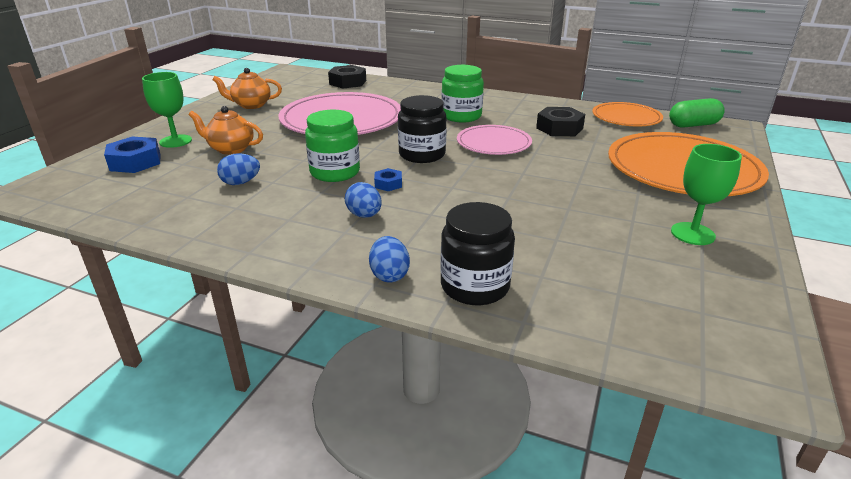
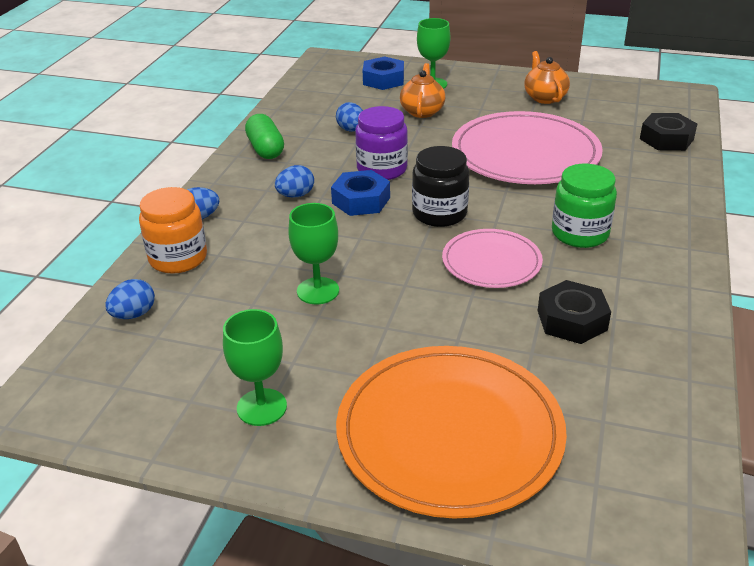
camera: 85 degrees right, 5 degrees up
(335, 172) = (382, 169): green jar -> purple jar
(388, 184) = (361, 200): blue nut -> blue nut, size x1.83
(475, 286) = (178, 258): black jar -> orange jar
(533, 207) = (318, 291): none -> green goblet
(584, 311) = (134, 314): none -> blue egg
(626, 117) = (659, 399): orange plate -> none
(693, 125) = (663, 487): green capsule -> green capsule (265, 149)

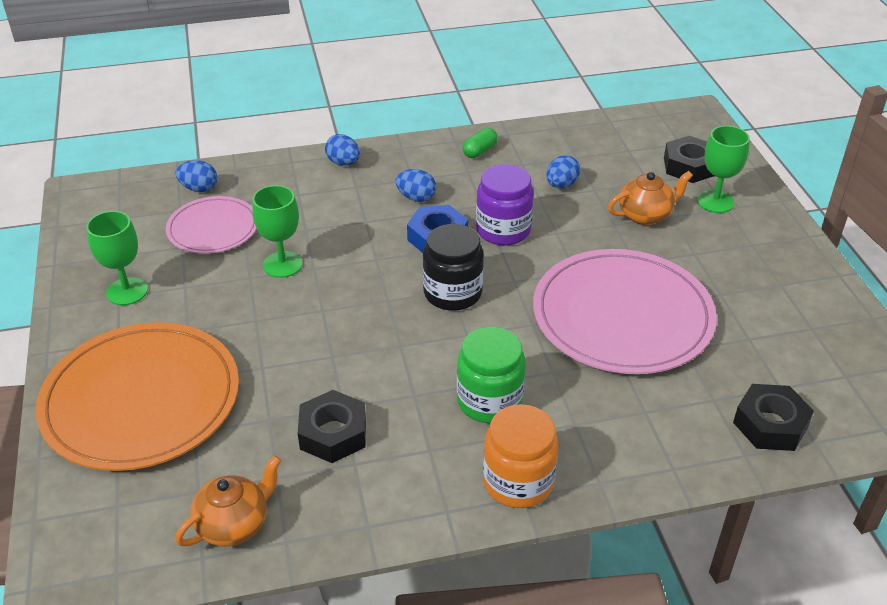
camera: 60 degrees right, 5 degrees up
(178, 258) = (280, 177): orange jar -> orange jar (518, 482)
(265, 149) = (479, 151): green capsule -> green capsule, size x0.65
(383, 80) = (689, 166): blue nut -> black nut
(491, 262) = (393, 352): pink plate -> pink plate (213, 228)
(544, 97) = (774, 293): orange teapot -> orange teapot (234, 524)

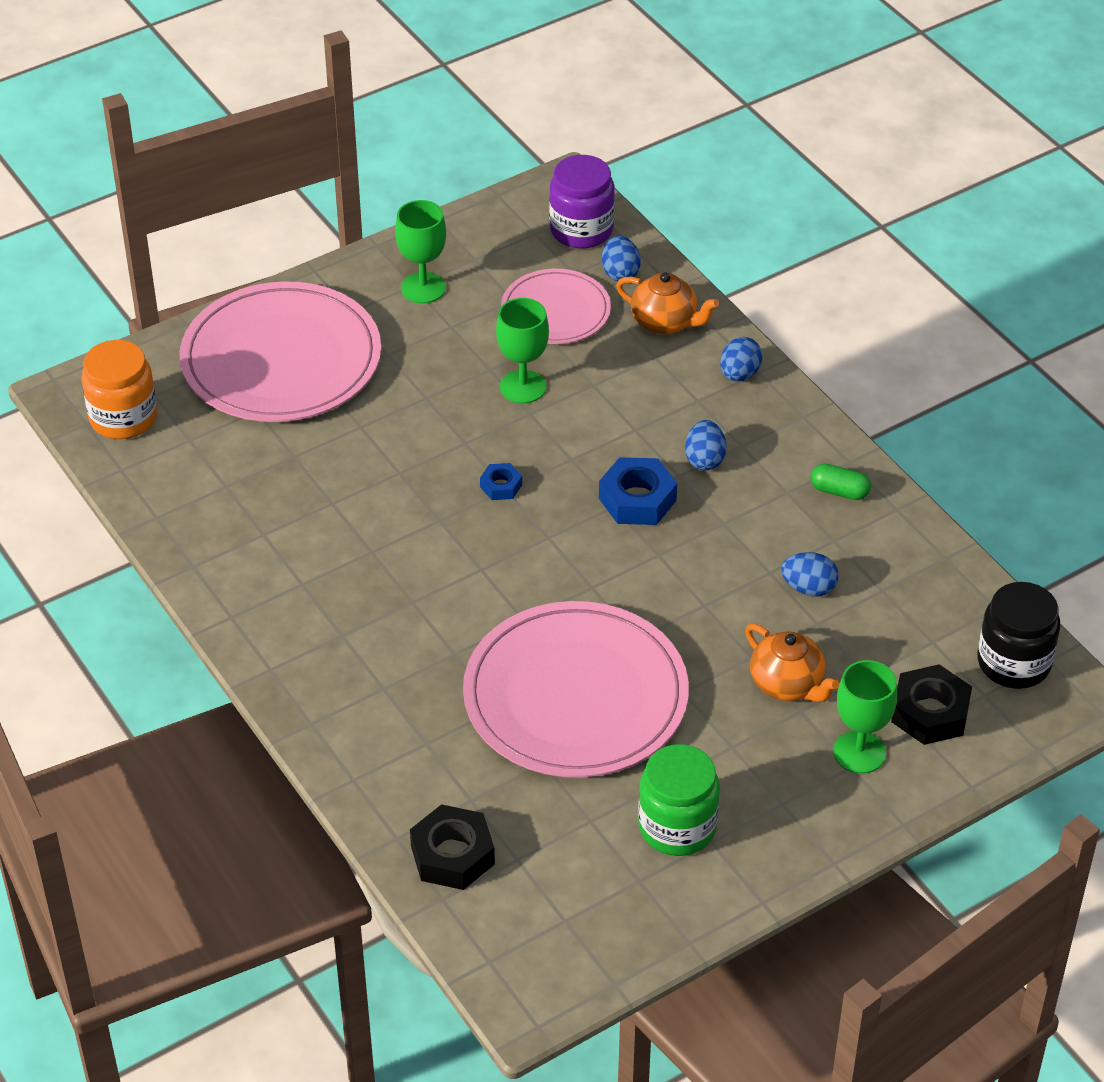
camera: 70 degrees right, 5 degrees up
(141, 400) = (281, 359): orange plate -> pink plate
(234, 524) = (162, 477): orange teapot -> orange teapot (665, 322)
(333, 433) = (294, 507): black nut -> none
(383, 302) = (501, 486): none -> blue nut
(452, 293) = (544, 539): black jar -> black jar (1013, 663)
(489, 401) = (388, 612): green jar -> green jar (677, 827)
(503, 230) = (682, 554): purple jar -> purple jar (581, 230)
(518, 482) = (287, 660): orange jar -> orange jar (123, 418)

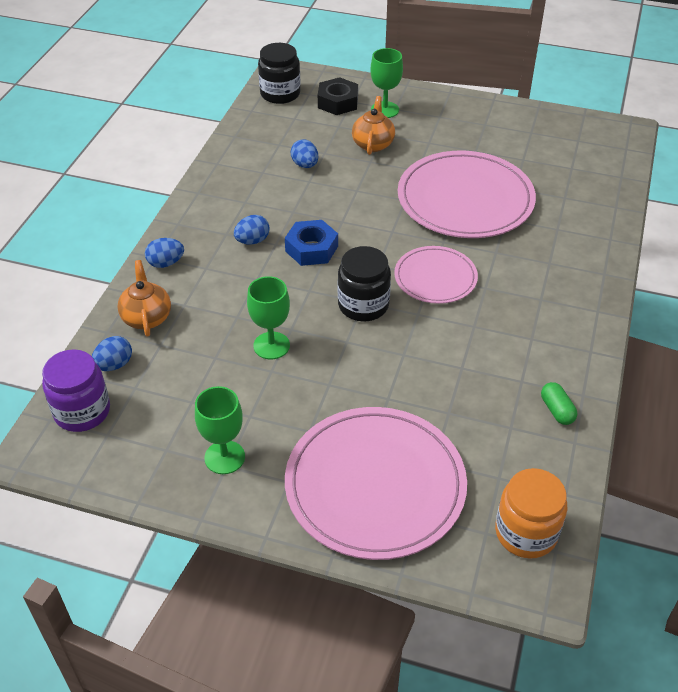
camera: 130 degrees left, 0 degrees up
(452, 855) = (598, 186): black nut -> none
(501, 486) = (363, 305): blue nut -> black jar
(555, 311) = (183, 373): pink plate -> pink plate (435, 277)
(677, 827) = (491, 136): green jar -> none
(839, 491) = (224, 185): green capsule -> green capsule (557, 410)

